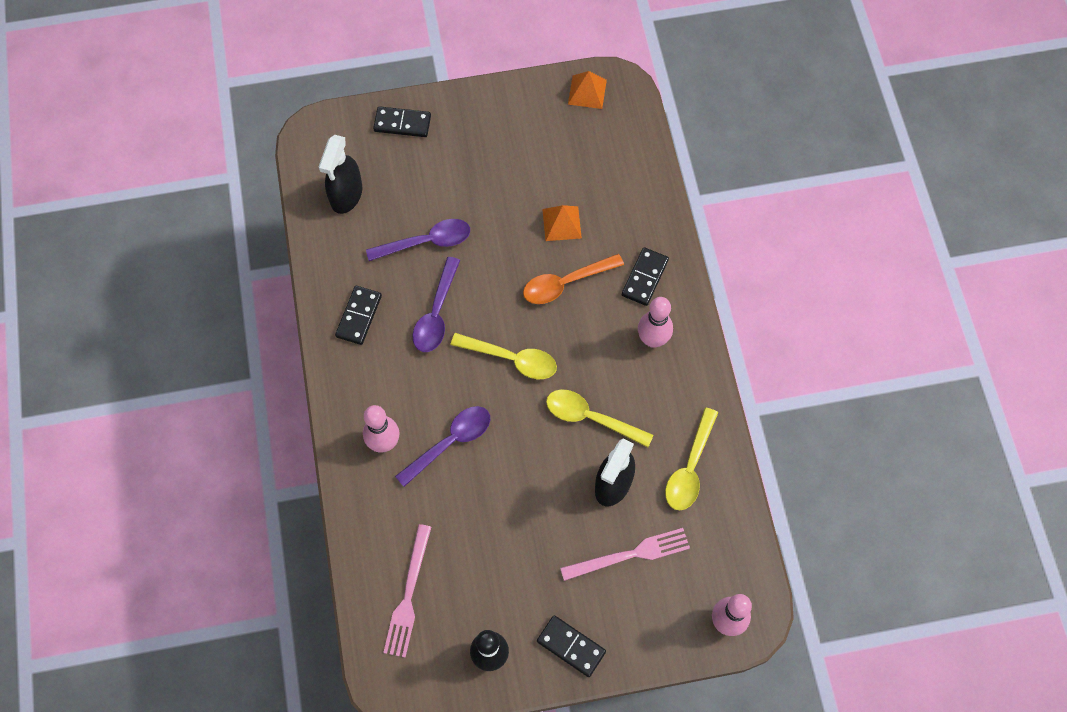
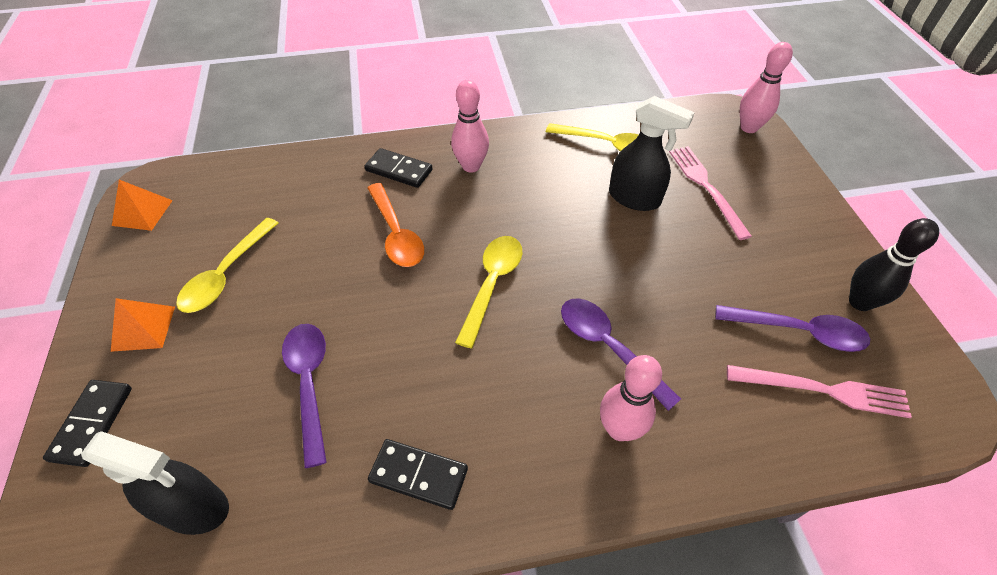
camera: 90 degrees left, 15 degrees down
(436, 314) = (424, 368): purple spoon -> purple spoon (799, 331)
(561, 223) = (316, 237): orange pyramid -> orange pyramid (143, 328)
(571, 646) = (818, 233): black domino -> none
(590, 418) = (562, 214): yellow spoon -> yellow spoon (226, 274)

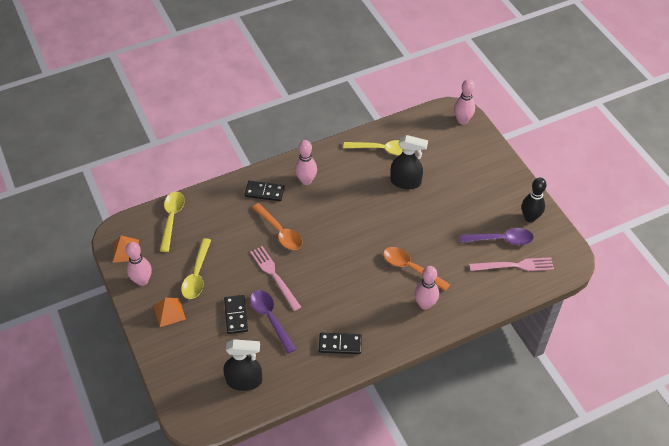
camera: 15 degrees left, 0 degrees up
(92, 423) = (173, 360): black domino -> black domino (236, 315)
(136, 264) = (142, 280): none -> pink bowling pin
(492, 284) = (343, 249): yellow spoon -> yellow spoon (172, 218)
(608, 347) = (410, 268): purple spoon -> orange spoon
(706, 187) = (444, 167): pink fork -> pink fork (274, 276)

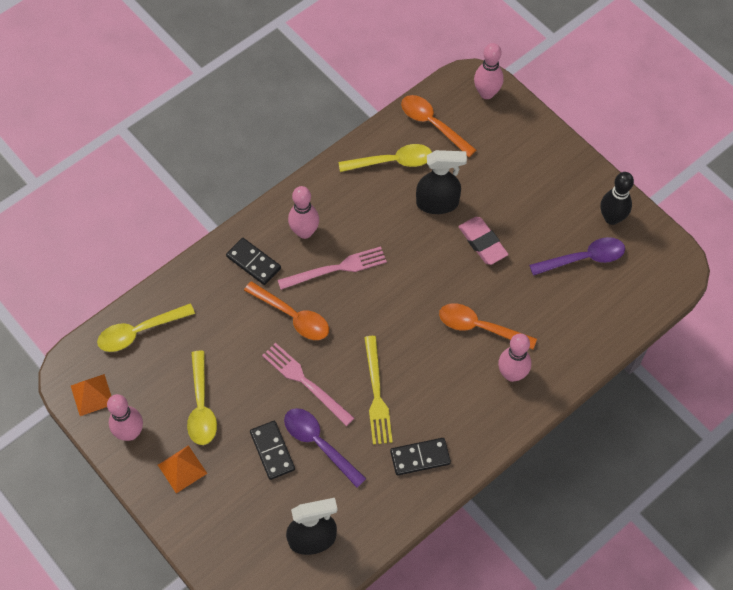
camera: 15 degrees left, 10 degrees up
(172, 218) = (139, 332): yellow spoon -> yellow spoon turned 105 degrees counterclockwise
(264, 192) = (253, 262): black domino -> black domino turned 45 degrees clockwise
(322, 295) = (376, 394): none -> yellow fork
(417, 132) = (432, 124): none -> orange spoon
(430, 214) = (482, 243): none -> pink eraser
(514, 266) = (610, 292): pink fork -> pink fork (336, 268)

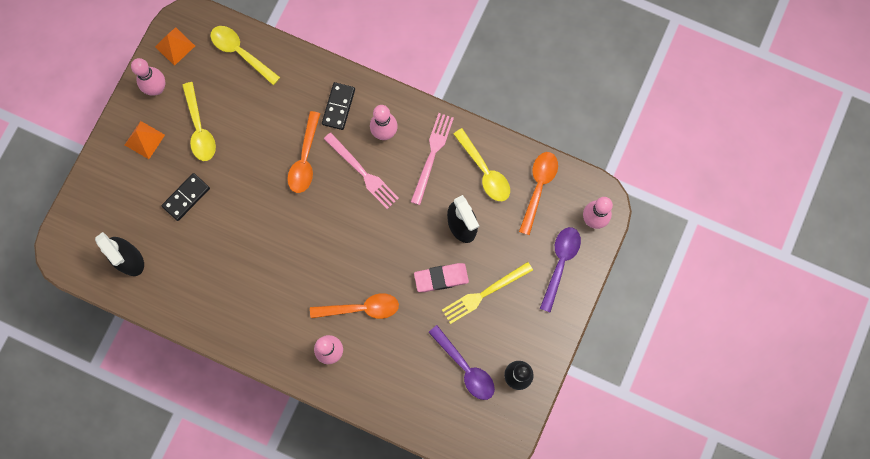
camera: 65 degrees right, 15 degrees up
(201, 406) = (199, 128): yellow spoon -> yellow spoon turned 75 degrees counterclockwise
(305, 382) = (253, 195): pink fork -> pink fork (432, 155)
(319, 444) = (206, 229): purple spoon -> purple spoon (560, 263)
(376, 394) = (267, 253): yellow fork -> yellow fork (484, 293)
(420, 457) = (228, 310): black domino -> none
(479, 327) = (361, 308): orange spoon -> orange spoon turned 90 degrees clockwise
(482, 243) = (441, 278): pink eraser -> pink eraser turned 45 degrees clockwise

